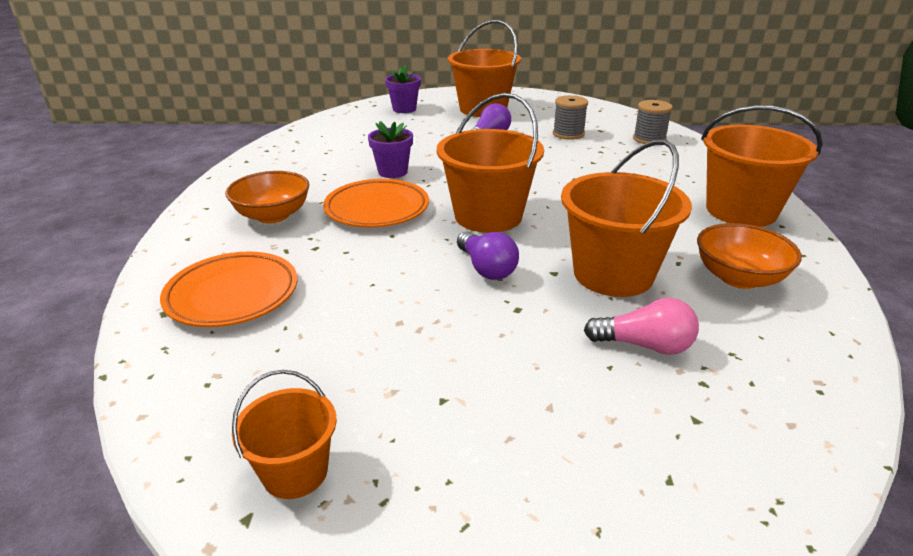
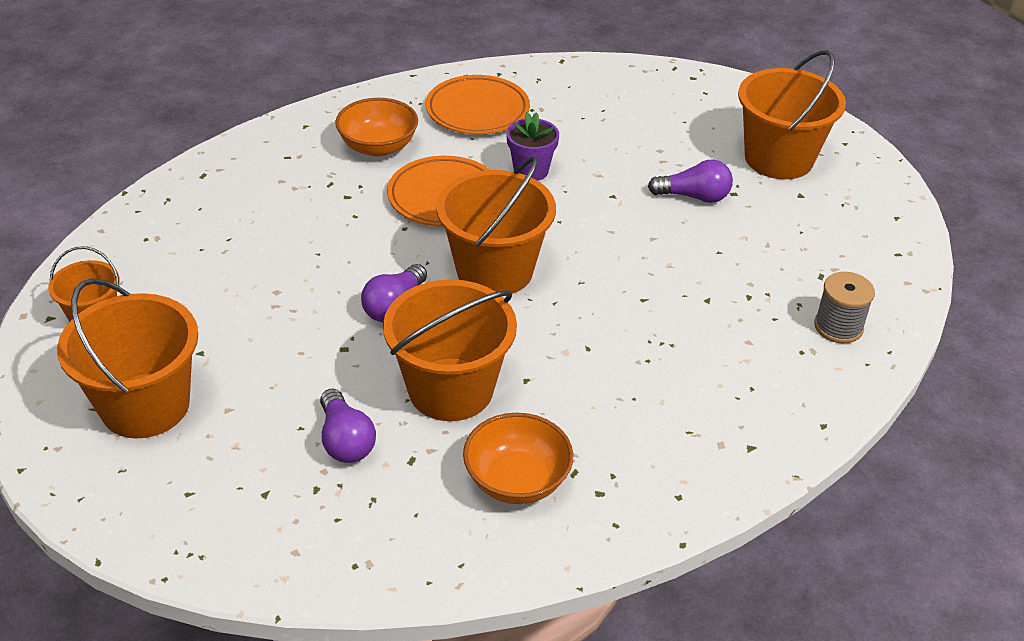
camera: 55 degrees right, 10 degrees up
(232, 295) = (248, 192): orange plate -> orange plate (477, 111)
(404, 109) = (706, 103): purple flower pot -> none
(568, 134) = (776, 253): grey spool -> none
(645, 345) = (345, 441): pink light bulb -> purple light bulb
(741, 211) = (687, 454): orange bucket -> orange bucket (145, 405)

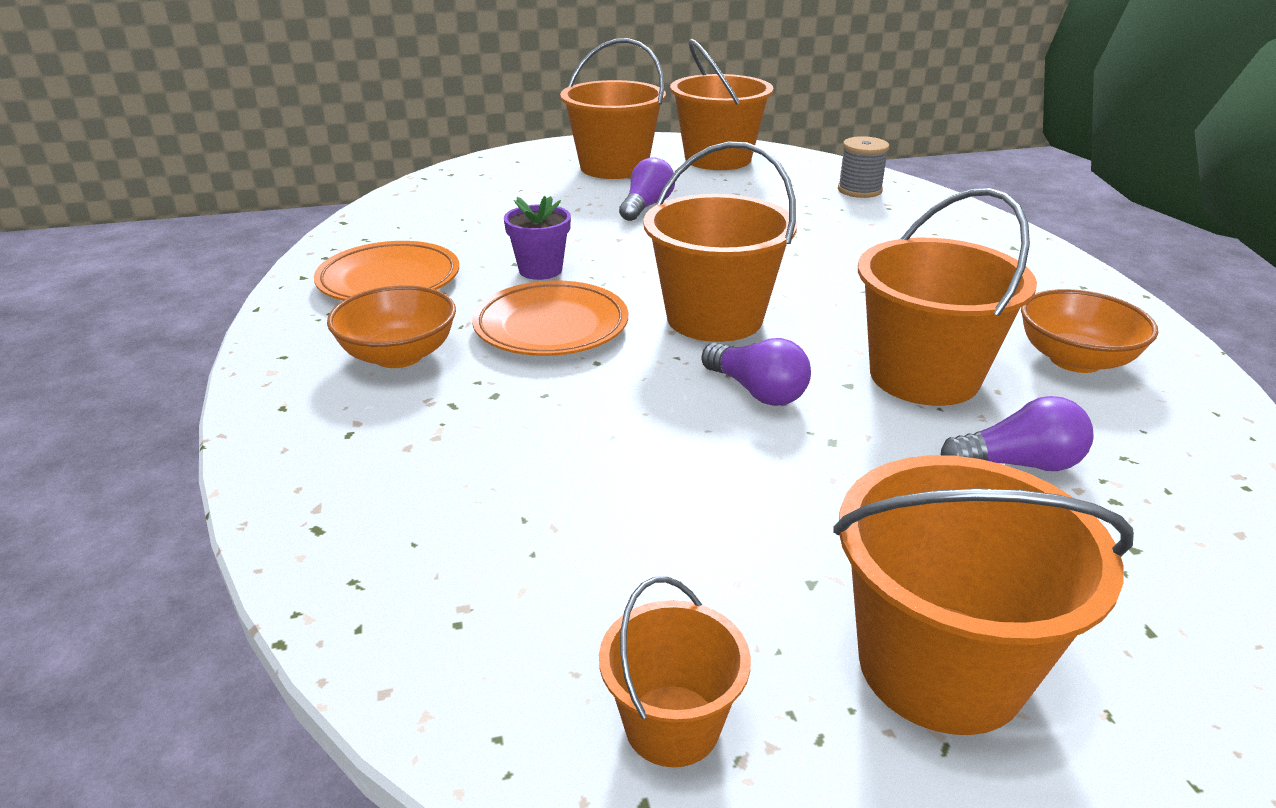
camera: 70 degrees left, 10 degrees down
(856, 218) = (718, 159): none -> orange bucket

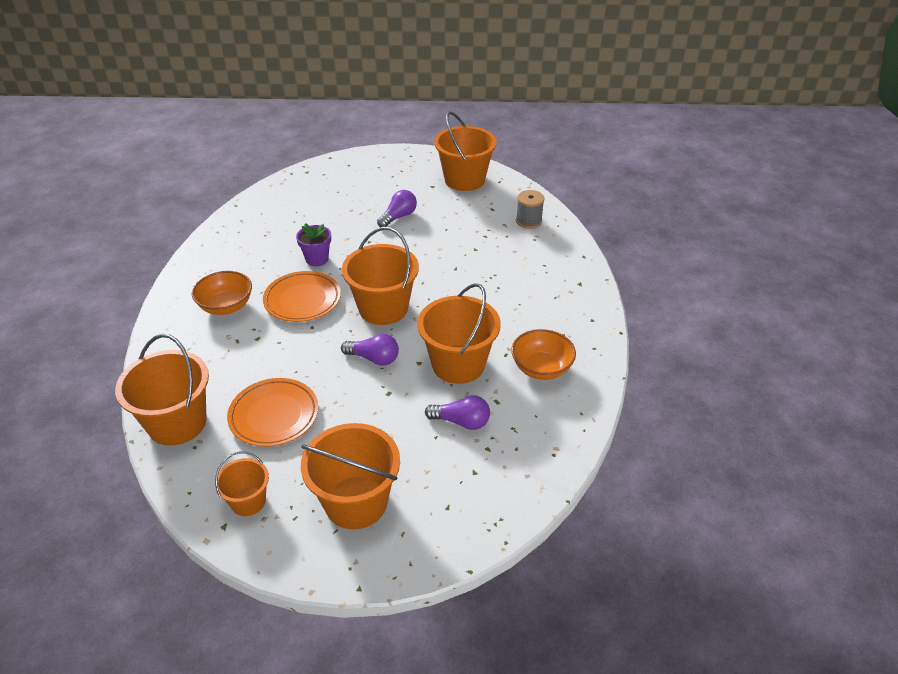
camera: 15 degrees right, 10 degrees up
(389, 280) = (241, 254): orange plate -> orange plate (274, 415)
(614, 167) = (400, 179): orange bucket -> orange bucket (177, 423)
(757, 391) = (374, 358): purple light bulb -> purple light bulb turned 45 degrees counterclockwise

